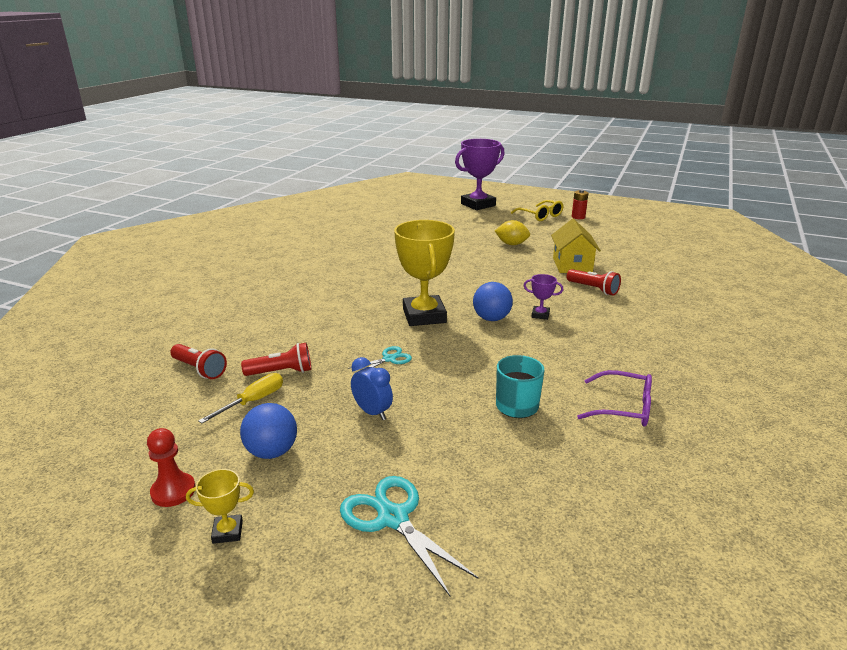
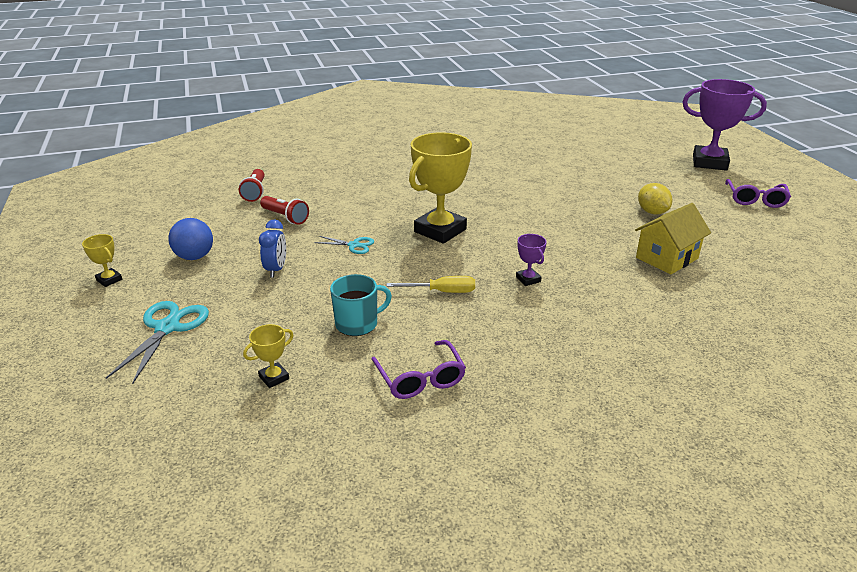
camera: 50 degrees right, 5 degrees up
(173, 491) = (130, 247): red pawn -> none
(253, 401) = (241, 225): yellow screwdriver -> yellow screwdriver (442, 292)
(491, 318) = (483, 260): blue ball -> none
(540, 216) = (755, 199): yellow glasses -> purple glasses
(554, 479) = (274, 378): none -> yellow trophy
(578, 217) = (801, 219): red battery -> none
(593, 289) = (632, 287): red flashlight -> none

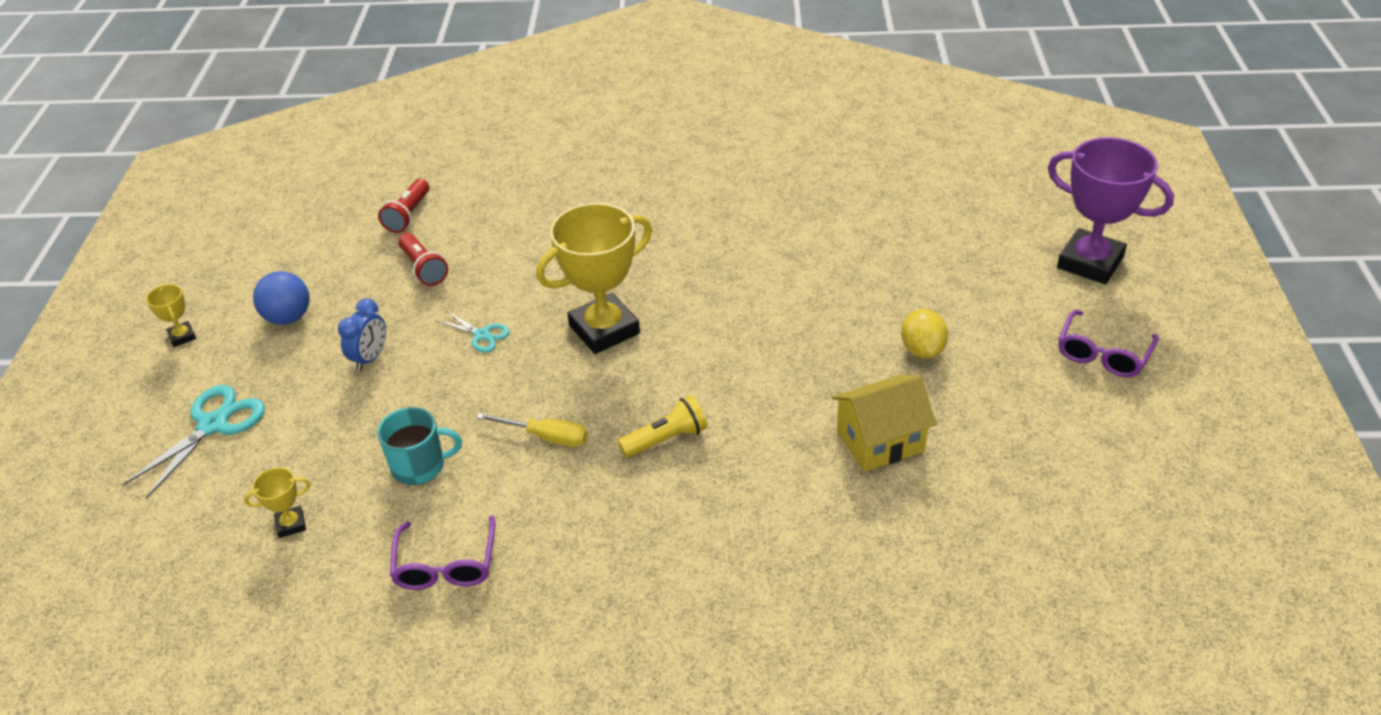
camera: 20 degrees right, 10 degrees up
(528, 279) = (666, 439): purple trophy -> yellow flashlight

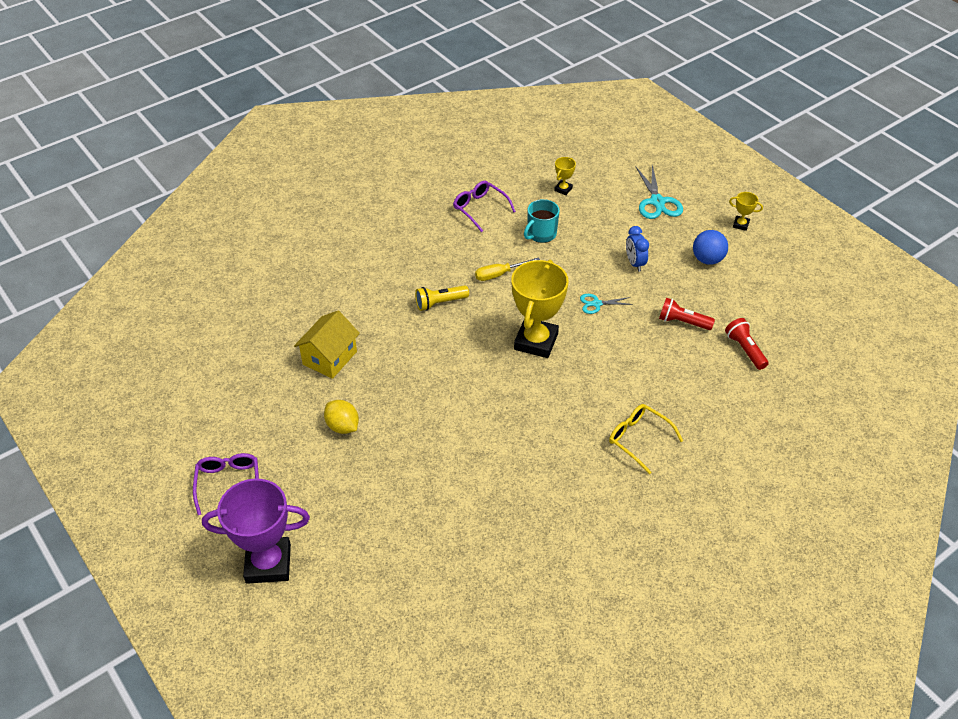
camera: 140 degrees right, 5 degrees up
(618, 196) = (639, 439): none -> yellow glasses
(666, 439) = (440, 303): yellow flashlight -> yellow flashlight turned 45 degrees clockwise

